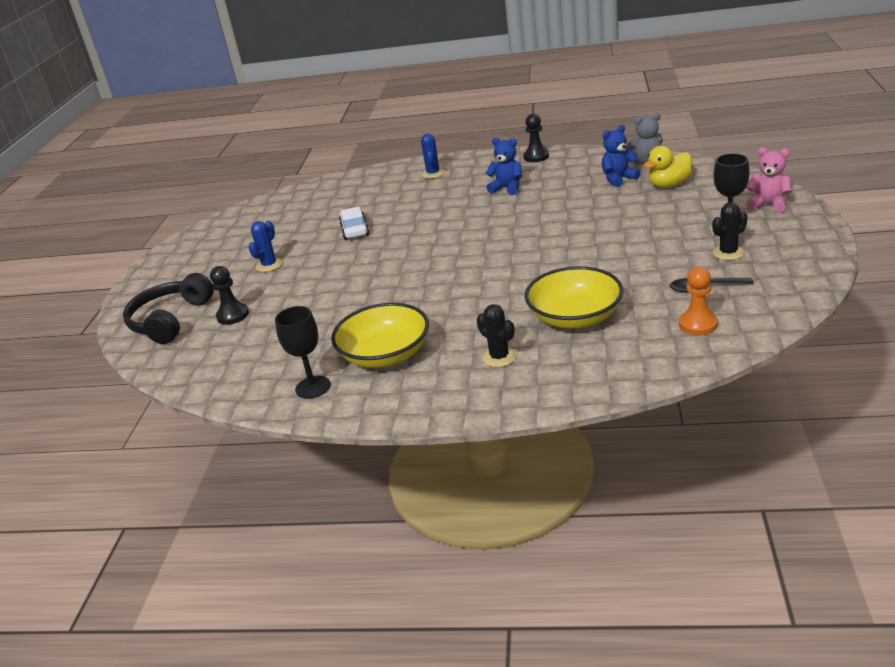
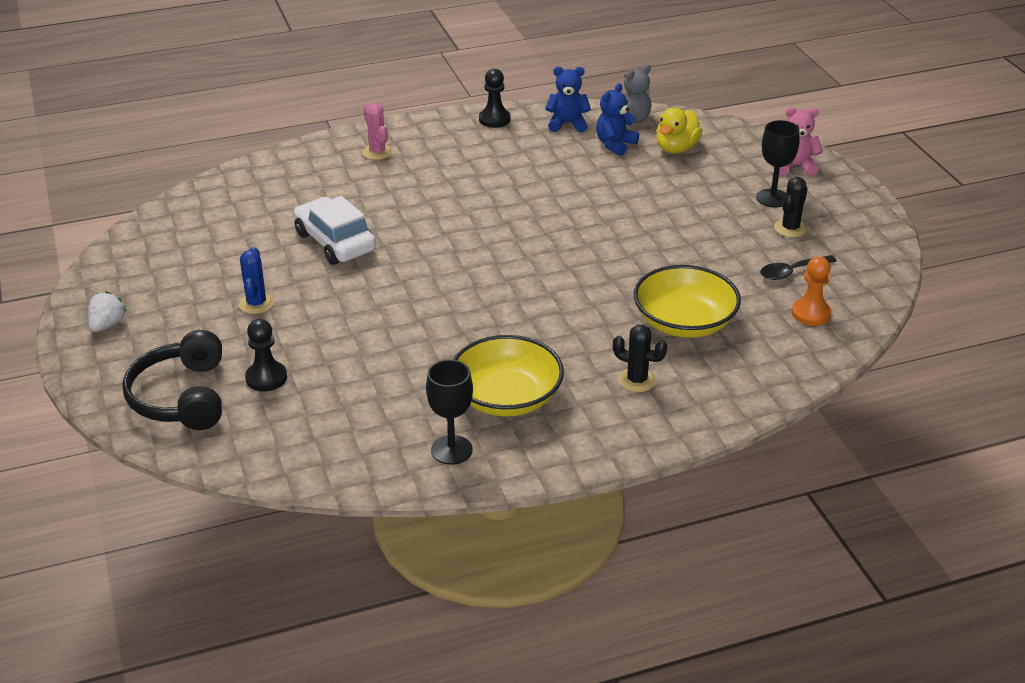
camera: 30 degrees left, 5 degrees up
(169, 268) = (107, 325): none -> white strawberry
(355, 230) = (335, 242): white car -> white car, size x1.52
(433, 174) = (377, 152): blue cactus -> pink cactus
(507, 188) = (490, 166): blue teddy bear -> blue teddy bear (567, 124)

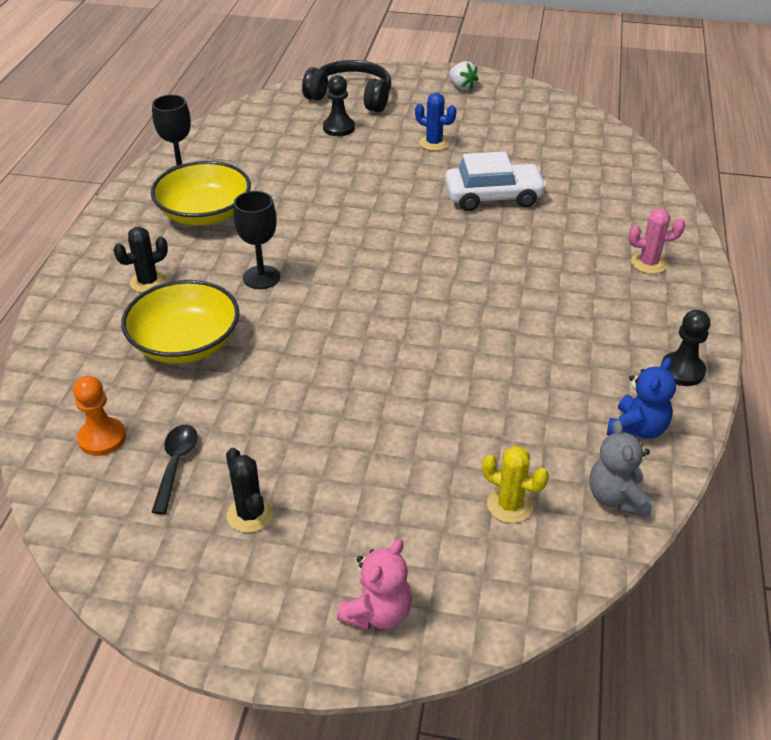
camera: 120 degrees right, 5 degrees up
(615, 145) = (556, 450): blue teddy bear -> none
(676, 148) = (509, 505): yellow duck -> yellow cactus
(772, 198) = (323, 537): black goblet -> black goblet (261, 277)

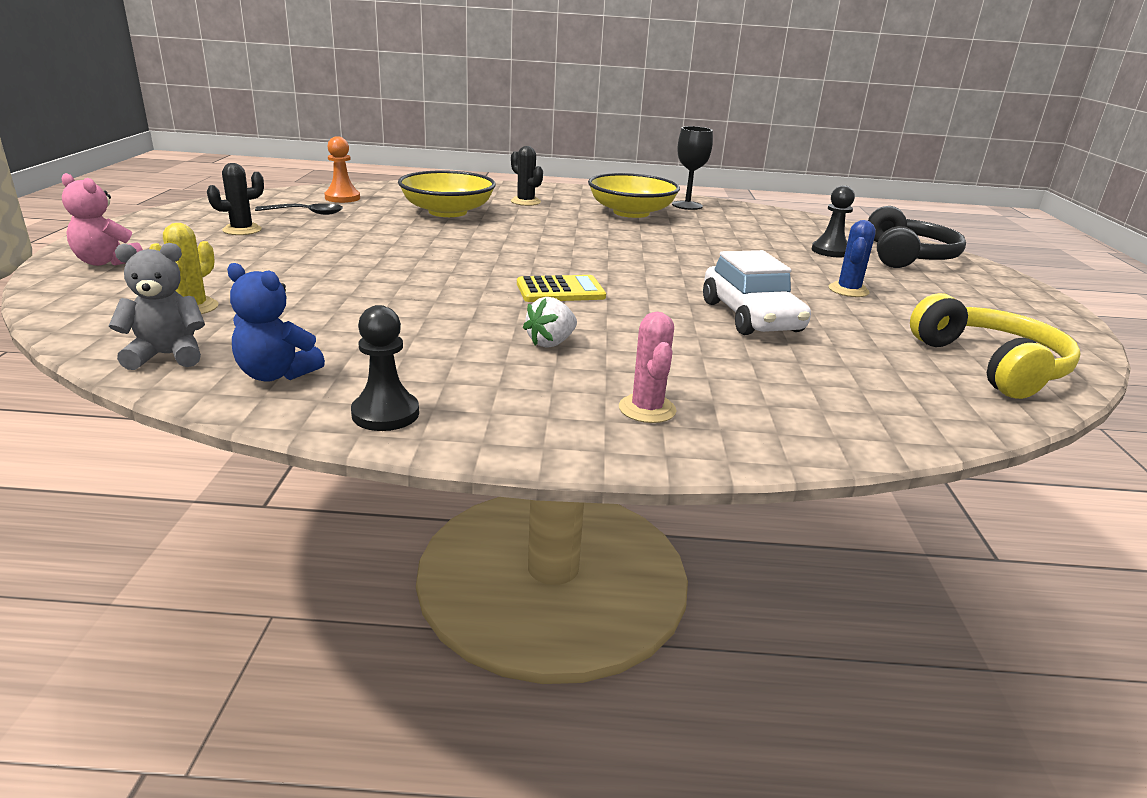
camera: 80 degrees right, 15 degrees down
(261, 277) = (542, 229): black goblet -> none
(446, 280) = (560, 290): none -> yellow calculator
(461, 87) = (1018, 307): white strawberry -> white strawberry (551, 343)
(560, 127) = (991, 365): none -> yellow headphones

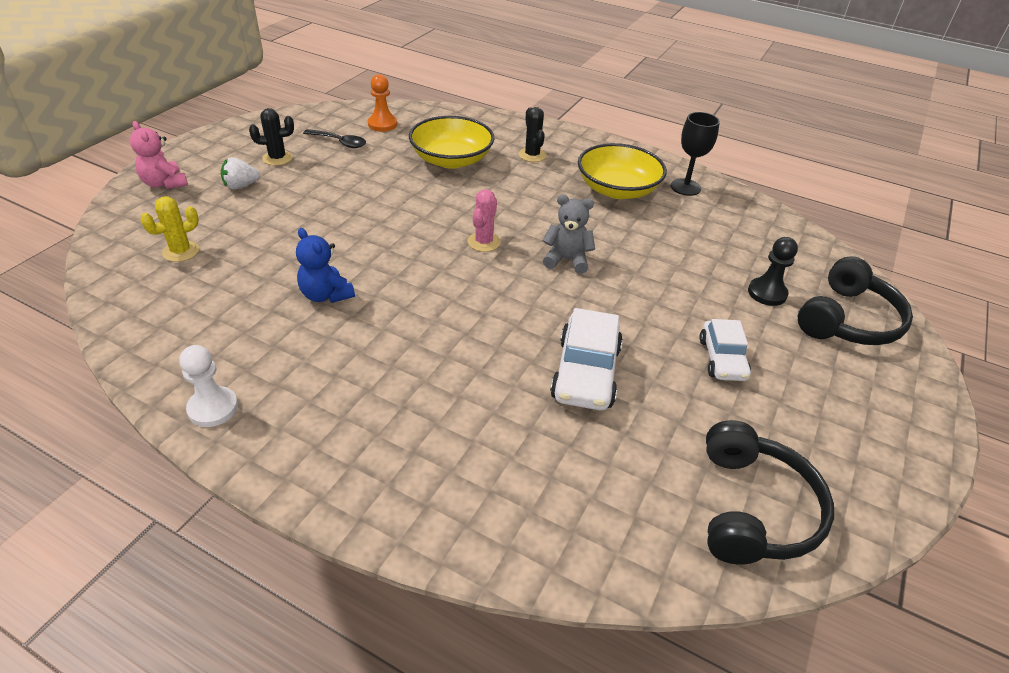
camera: 25 degrees right, 15 degrees up
(167, 355) = (131, 303): grey teddy bear -> grey teddy bear (567, 260)
(276, 374) = (179, 343): blue teddy bear -> blue teddy bear (326, 295)
(385, 414) = (213, 408): black pawn -> white pawn
(551, 343) = (388, 361): white strawberry -> white strawberry (241, 186)
(560, 290) = (452, 294): yellow calculator -> none
(647, 409) = (391, 463): pink cactus -> pink cactus (484, 242)
(848, 290) = (722, 359): blue cactus -> white car
(991, 365) = (754, 509): yellow headphones -> black headphones

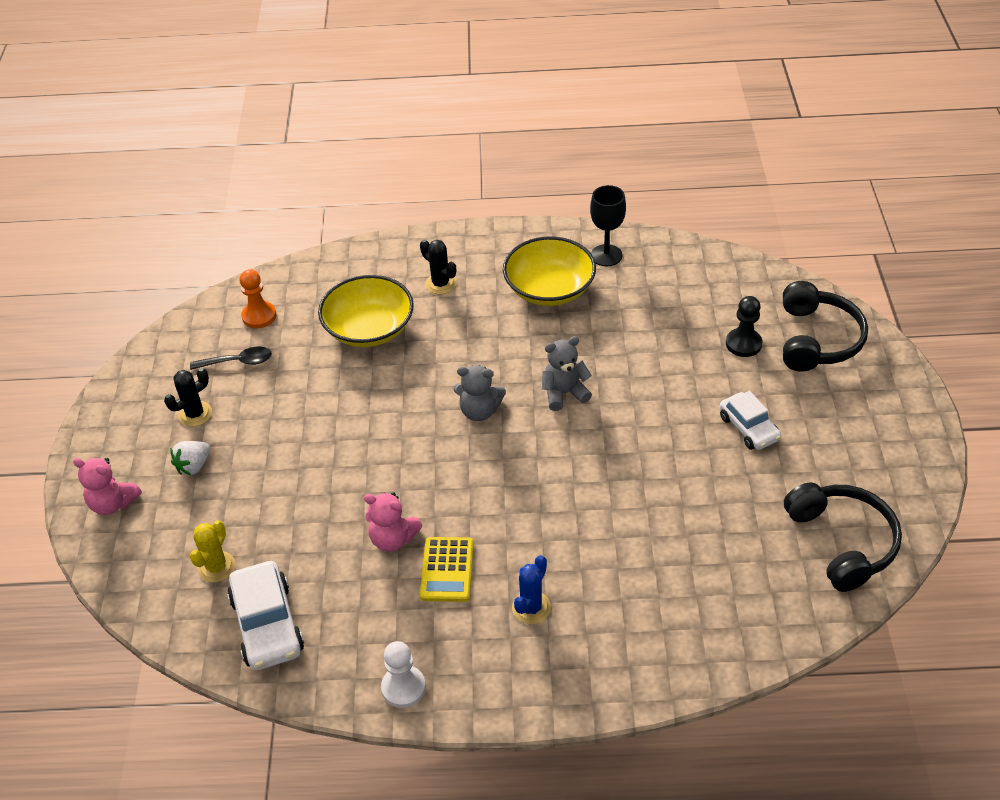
camera: 25 degrees left, 5 degrees up
(326, 295) = (393, 539): blue teddy bear -> pink teddy bear
(344, 338) = (447, 570): none -> yellow calculator
(384, 403) = (531, 608): none -> blue cactus
(484, 242) = (479, 411): pink cactus -> grey teddy bear
(585, 373) = (658, 496): white car -> white car (267, 624)

